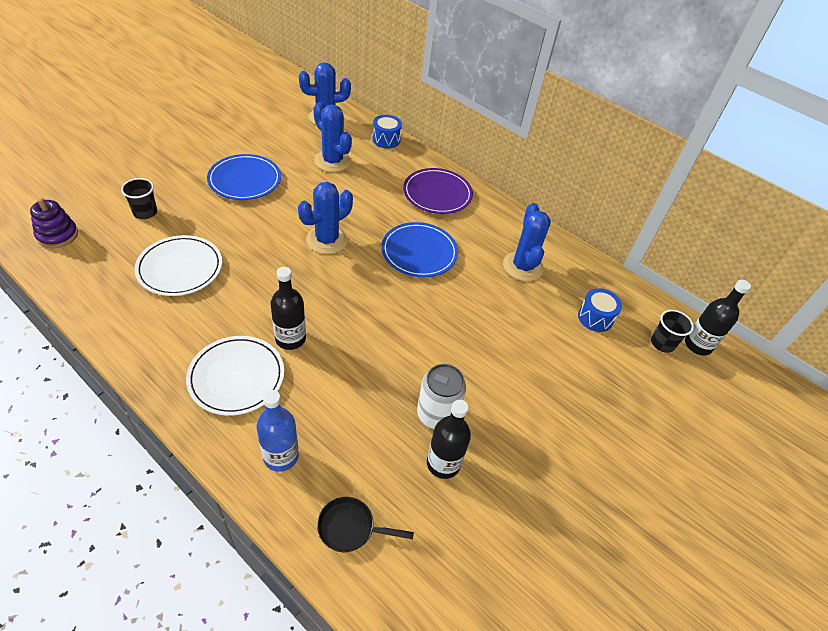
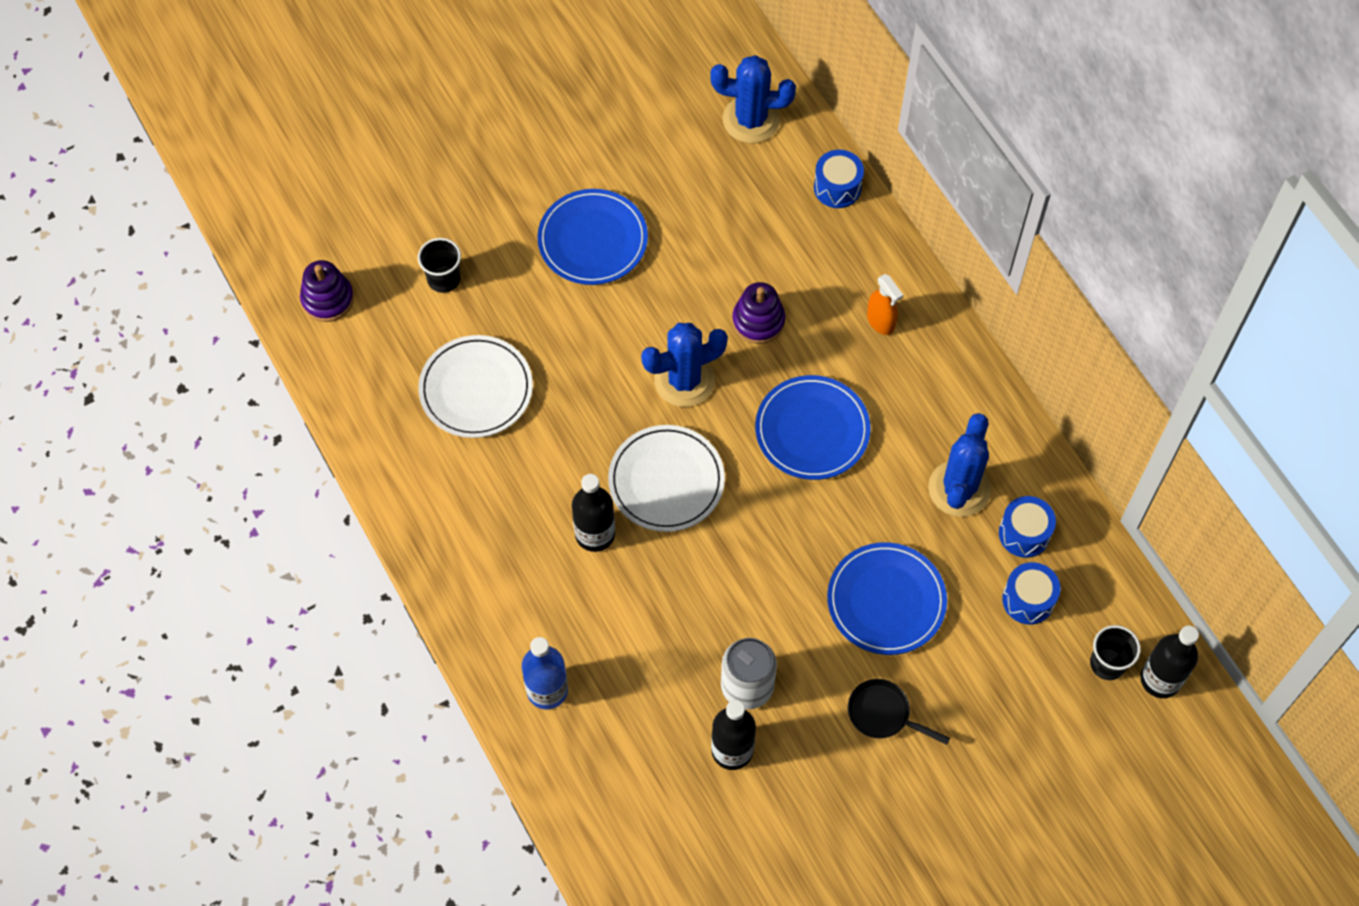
camera: 25 degrees right, 15 degrees up
(236, 377) = (517, 574): white plate -> white plate (666, 481)
(332, 161) = (735, 222): blue cactus -> none
(350, 528) = (603, 794): black pan -> black pan (883, 714)
(363, 204) = (758, 321): none -> purple stacking toy
(437, 194) = (881, 322): purple plate -> orange spray bottle
(508, 337) = (886, 601): none -> blue plate
(573, 282) = (1024, 533): none -> blue drum

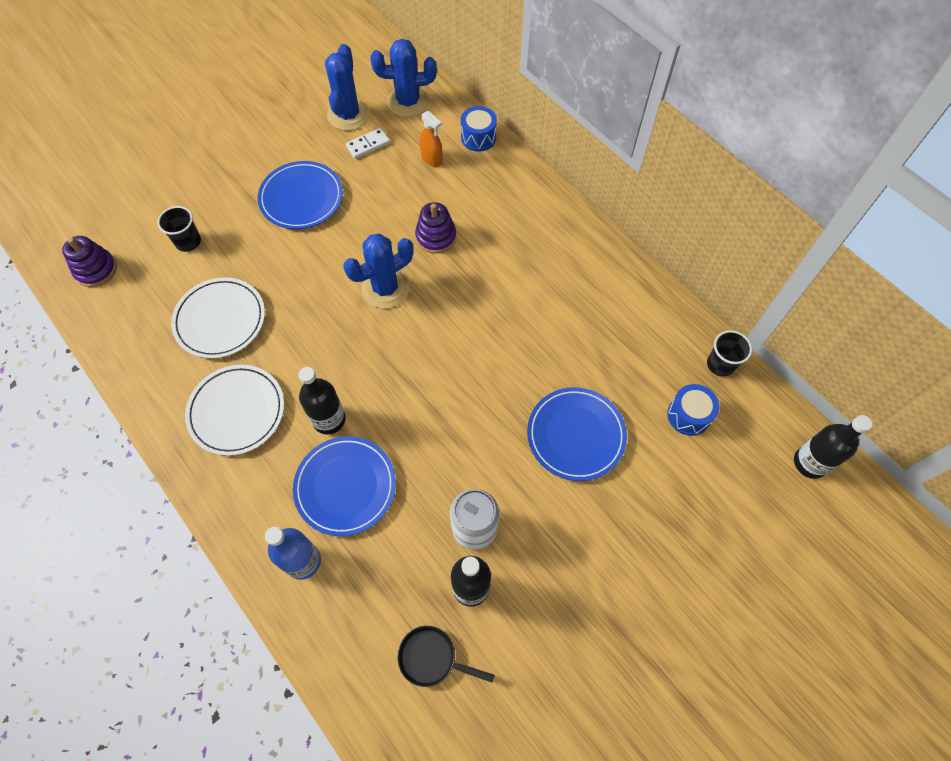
camera: 10 degrees left, 0 degrees up
(666, 481) = (382, 367): white plate -> white plate (236, 411)
(688, 176) = (368, 145): none -> white domino
(812, 430) = (491, 310): blue plate -> blue plate (345, 486)
(881, 322) = (528, 224): orange spray bottle -> orange spray bottle (432, 159)
(883, 714) = (593, 532): black pan -> black pan (432, 658)
(959, 489) = (614, 337): blue cactus -> blue cactus (348, 115)
(1024, 533) = (672, 363): blue drum -> none
(1107, 663) = (764, 457): black cup -> black cup (720, 364)

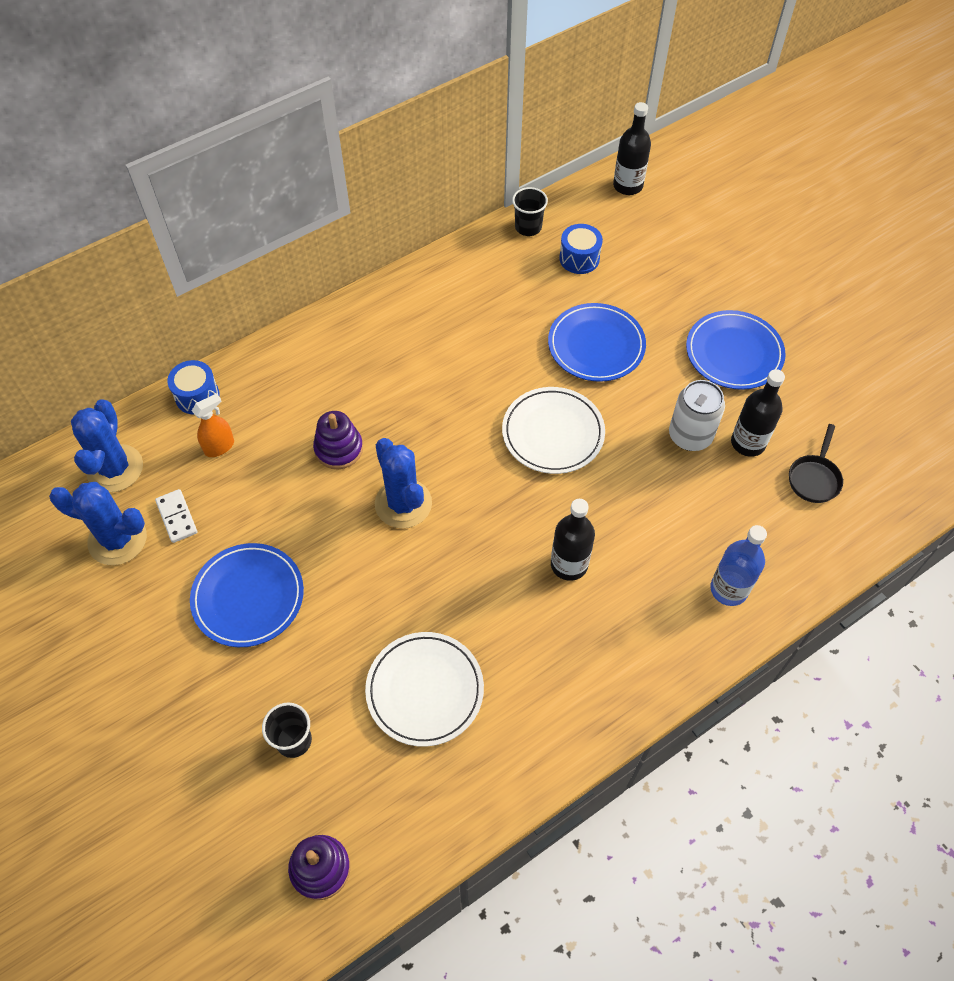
camera: 85 degrees left, 5 degrees down
(236, 411) = (553, 664): white plate -> white plate (553, 433)
(345, 486) = (647, 549): blue plate -> blue plate (734, 353)

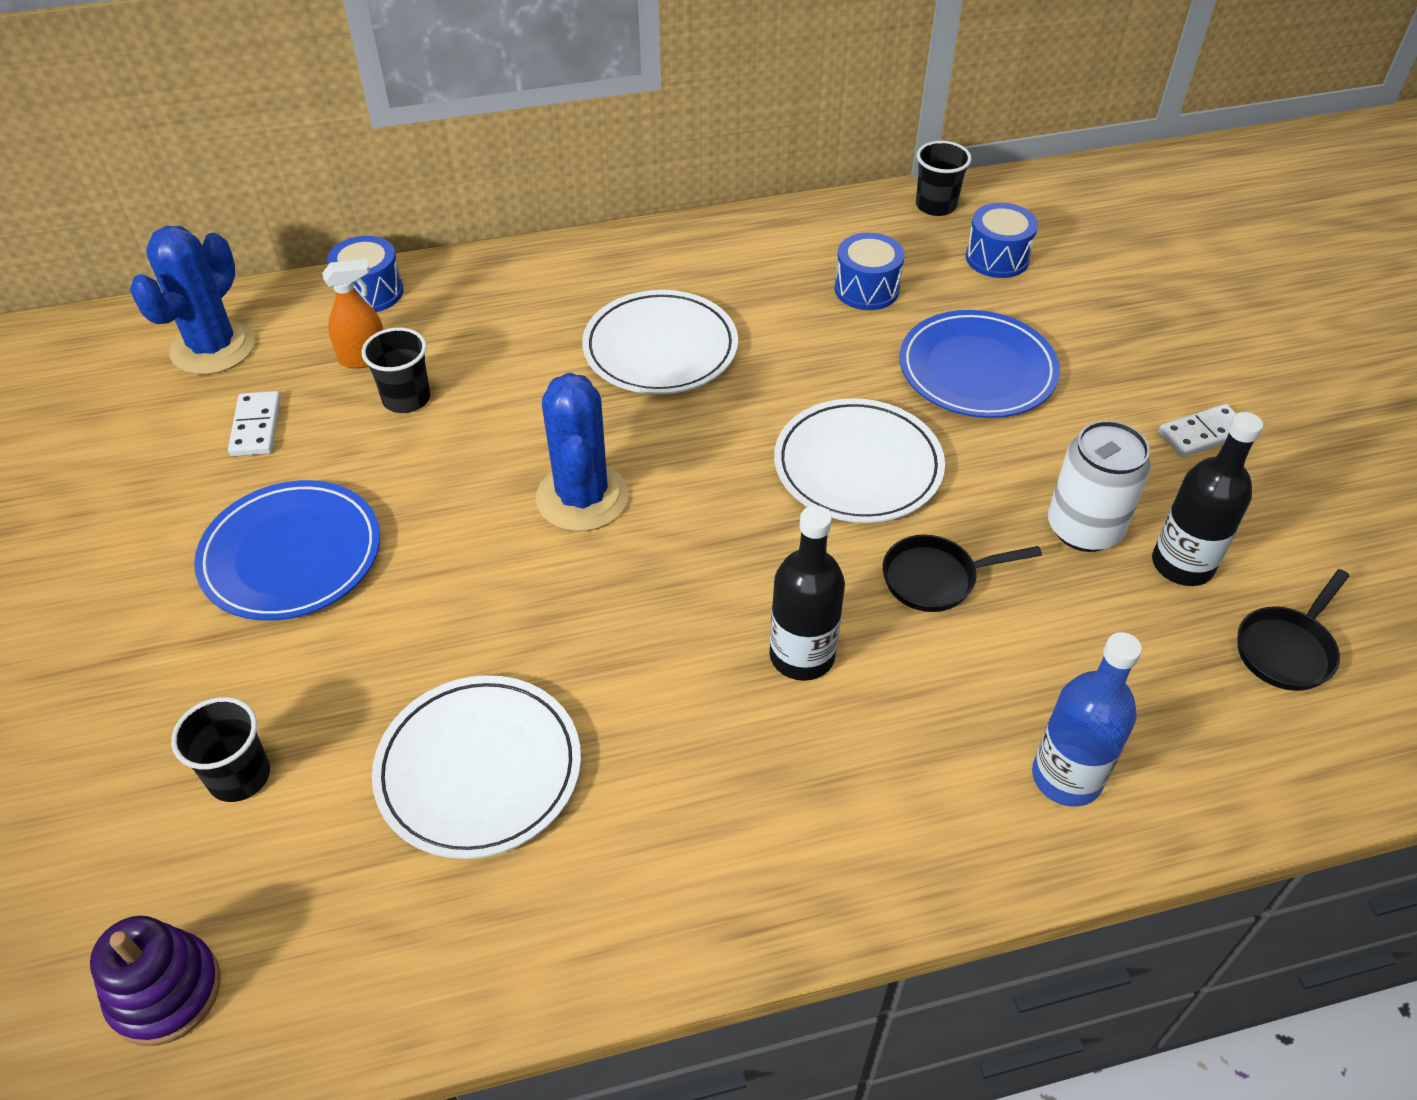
camera: 20 degrees right, 10 degrees down
(117, 539) = (162, 432): blue cactus -> none
(262, 468) = (406, 398): none -> black cup
(338, 449) = (526, 403): purple stacking toy -> none
(403, 384) = (660, 348): none -> white plate
(510, 304) = (866, 289): none -> blue drum
(622, 493) = (936, 579): none -> black pan
(628, 186) = (1109, 189): black bottle -> none
(734, 353) = (1202, 434): blue plate -> white domino

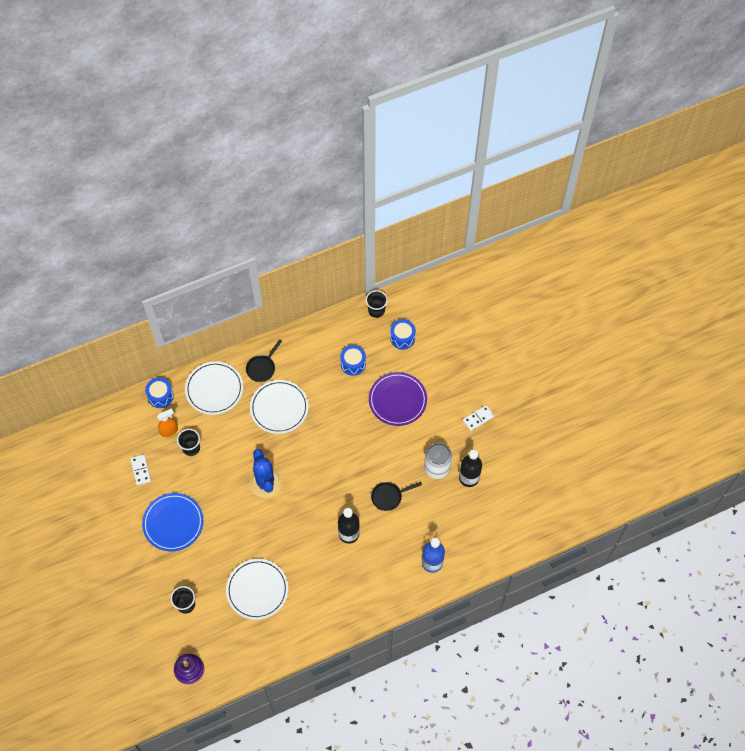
camera: 10 degrees left, 15 degrees up
(213, 348) = (110, 435): blue cactus -> none
(858, 466) = (358, 453): white plate -> white plate (214, 389)
(977, 370) = (397, 400): blue plate -> purple plate
(1286, 649) = (500, 506): black pan -> black pan (262, 368)

